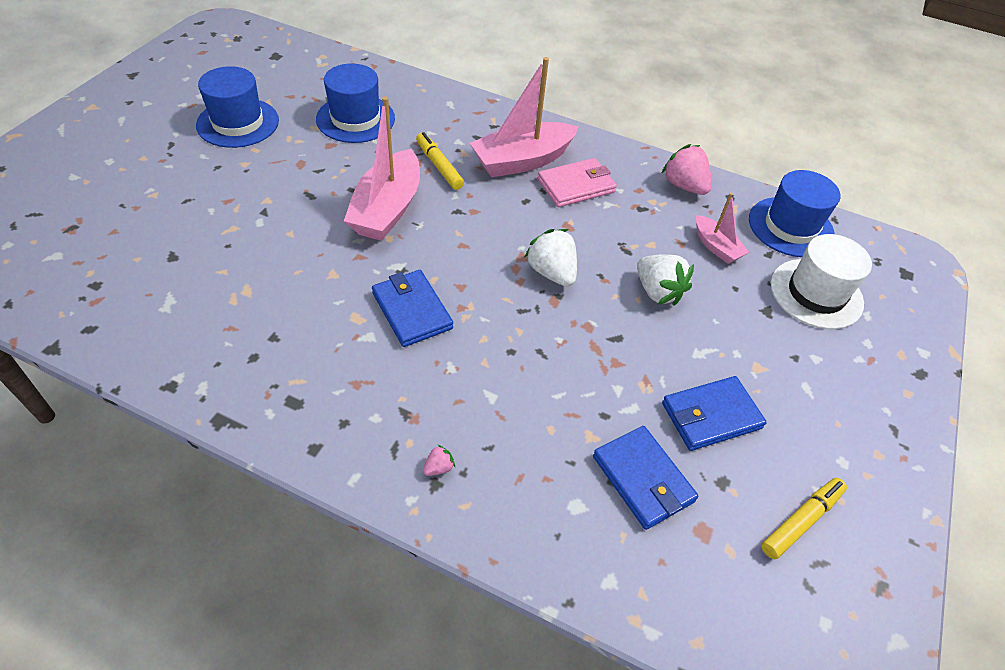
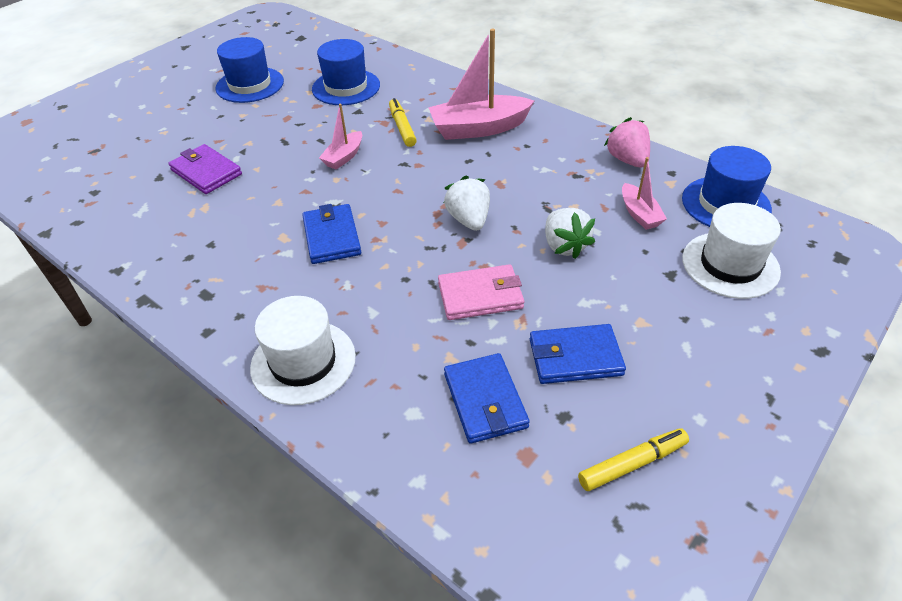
camera: 20 degrees right, 5 degrees down
(230, 244) = (206, 172): none -> purple wallet
(387, 209) = (344, 157): pink boat -> pink boat, size x0.53
(439, 467) = (303, 362): pink strawberry -> white hat
(576, 186) = (520, 152): pink wallet -> pink wallet (480, 295)

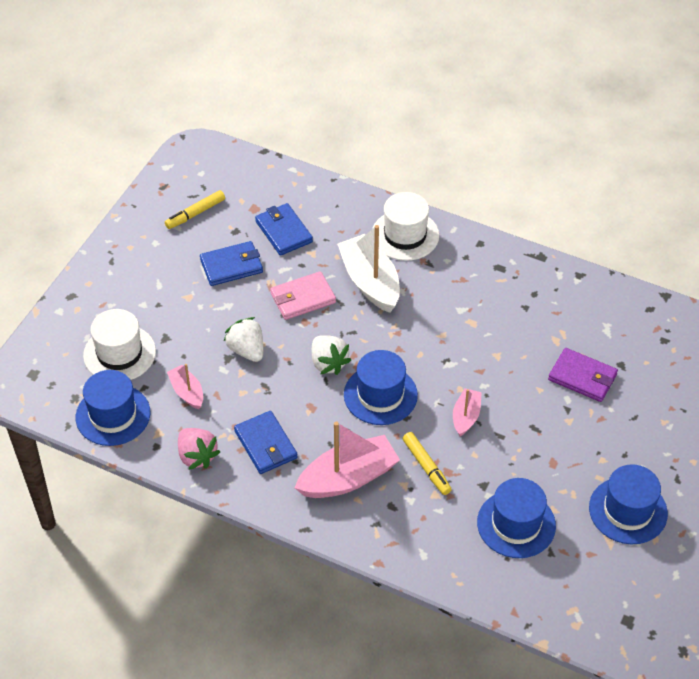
camera: 165 degrees right, 5 degrees up
(332, 237) = (433, 329): blue wallet -> blue wallet (266, 445)
(383, 302) = (370, 282): none -> white boat
(422, 184) = (380, 395): none -> blue hat

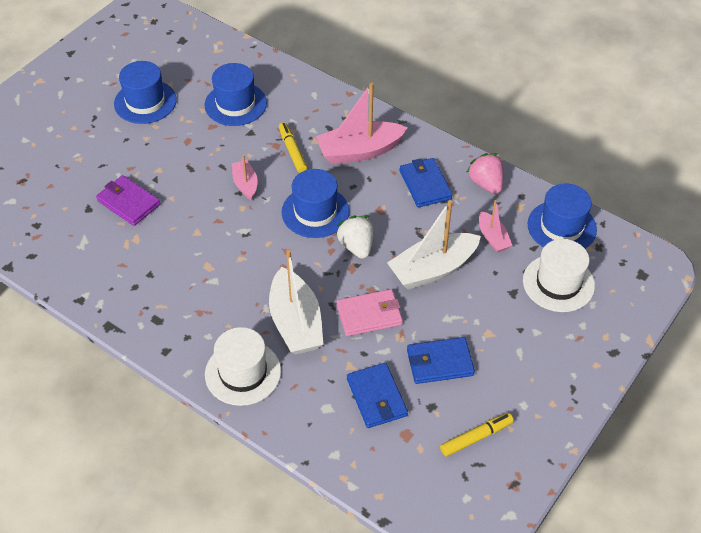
camera: 170 degrees left, 0 degrees up
(247, 350) = (433, 269): white strawberry -> white boat
(466, 416) = (245, 184): pink boat -> pink boat turned 135 degrees clockwise

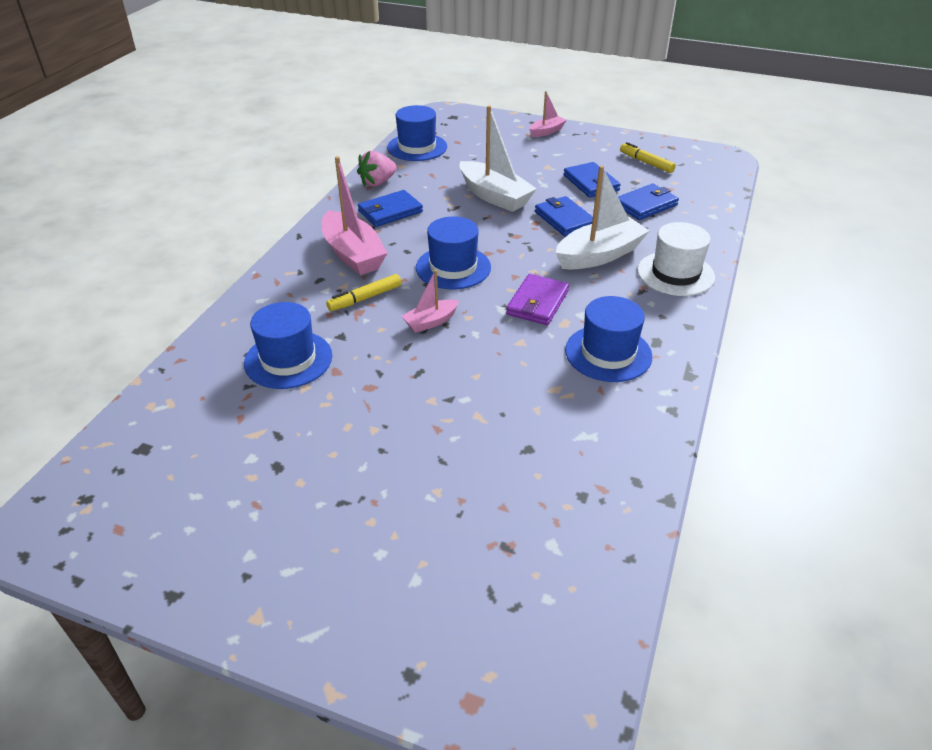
camera: 105 degrees left, 10 degrees down
(128, 202) = (500, 412): purple wallet -> purple wallet (537, 303)
(145, 102) = (296, 451): blue hat -> blue hat (608, 353)
(356, 246) = (488, 237): white strawberry -> none
(369, 315) = (564, 219): pink wallet -> blue wallet
(492, 238) = (443, 174): pink boat -> pink boat (546, 131)
(558, 283) = (479, 144): white hat -> none

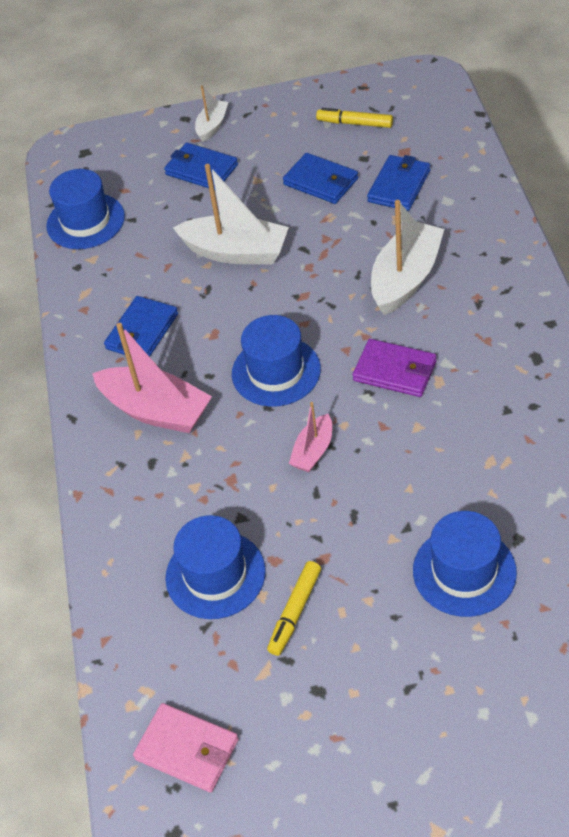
camera: 25 degrees left, 10 degrees up
(153, 452) = (187, 749): none -> pink wallet
(365, 298) = (222, 459): yellow marker -> yellow marker (295, 612)
(377, 182) = (89, 297): pink strawberry -> none
(537, 303) = (395, 371): purple wallet -> purple wallet turned 60 degrees counterclockwise
(546, 131) = (212, 126): pink boat -> white boat
(564, 219) = (334, 247): blue wallet -> blue wallet (201, 170)
(608, 353) = (505, 395): blue hat -> blue hat (464, 571)
(675, 274) = (493, 264): white hat -> none

